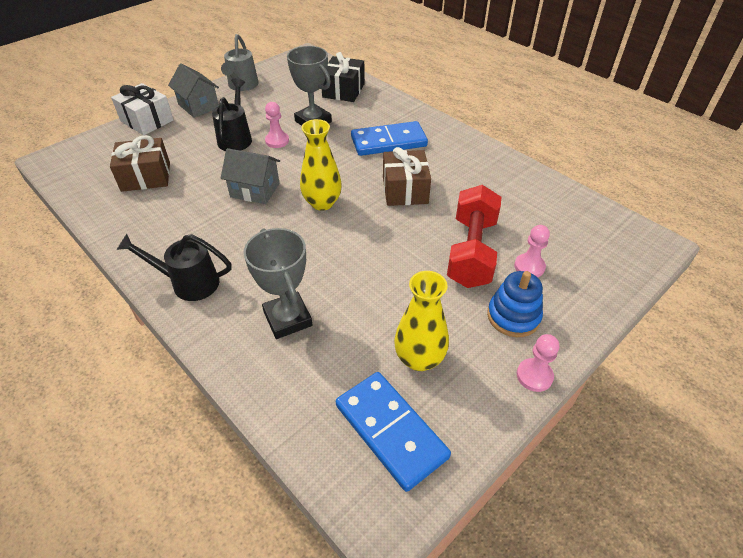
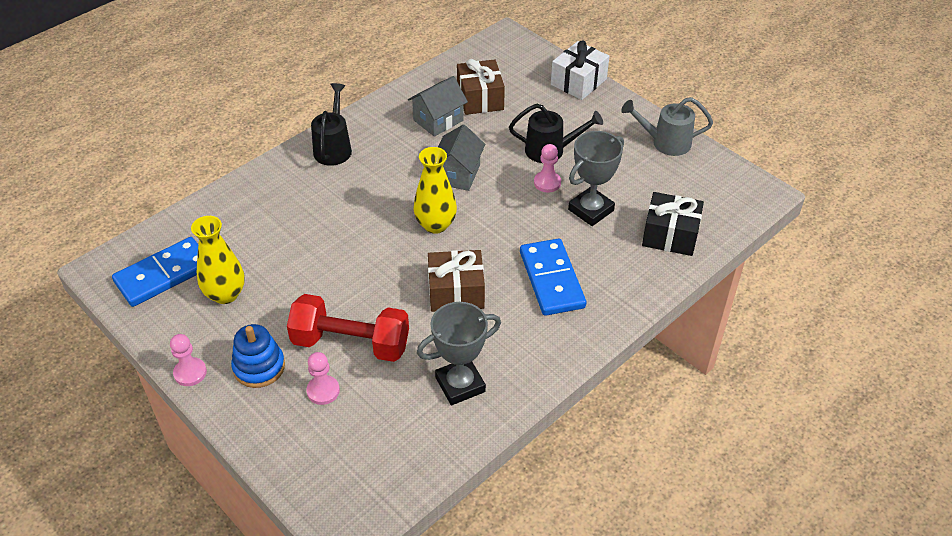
camera: 90 degrees right, 0 degrees up
(198, 106) = (613, 114): grey house -> grey house (438, 120)
(287, 319) = (284, 210): grey trophy -> grey trophy (460, 384)

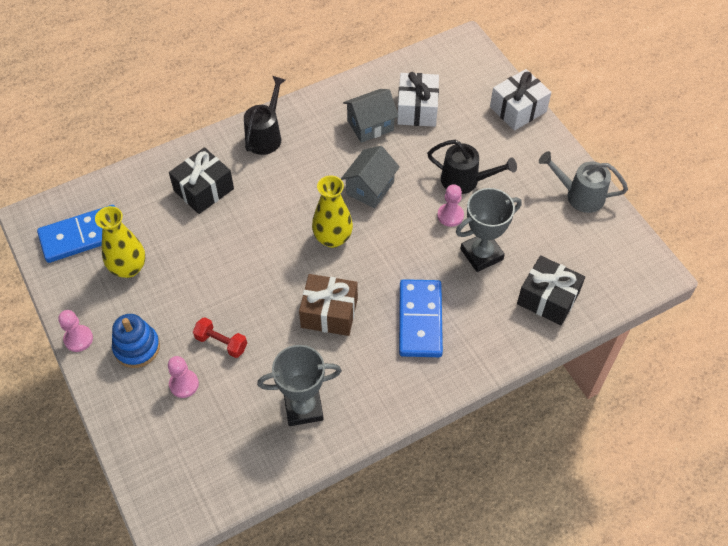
camera: 15 degrees right, 10 degrees up
(284, 207) = (204, 190): none -> black gift
(351, 343) = (221, 343): red dumbbell -> red dumbbell, size x0.50
(480, 98) = (417, 109): brown gift -> white gift

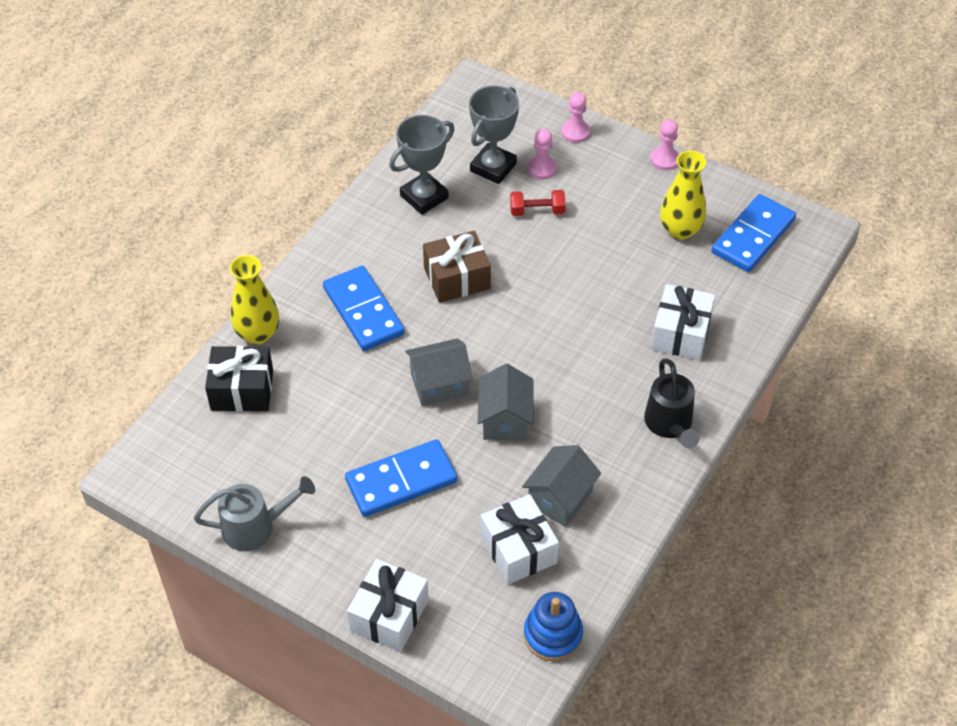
camera: 150 degrees right, 5 degrees down
(137, 347) = (608, 175): blue stacking toy -> blue stacking toy (553, 635)
(204, 190) = (681, 333): black gift -> white gift
(333, 238) = (505, 347): yellow vase -> yellow vase (258, 334)
(398, 234) = (439, 384): none -> grey house
(450, 215) = (395, 430): pink pawn -> pink pawn (575, 132)
(466, 181) = (401, 481): black watering can -> blue domino
(481, 254) = (336, 404): grey trophy -> grey trophy (493, 167)

